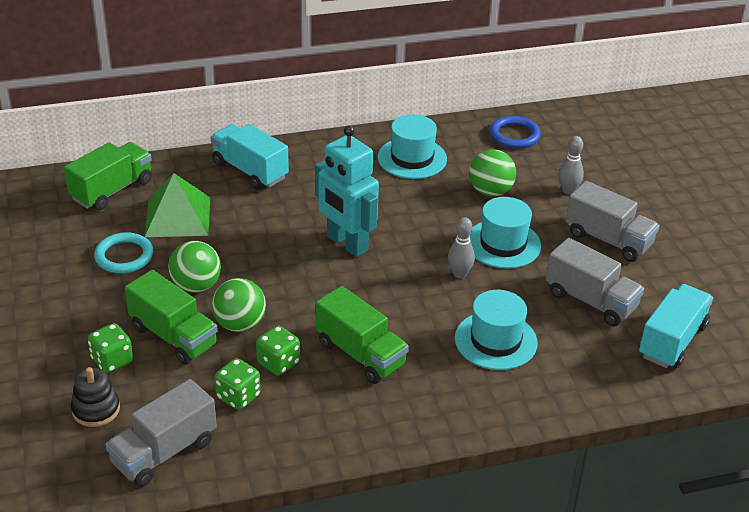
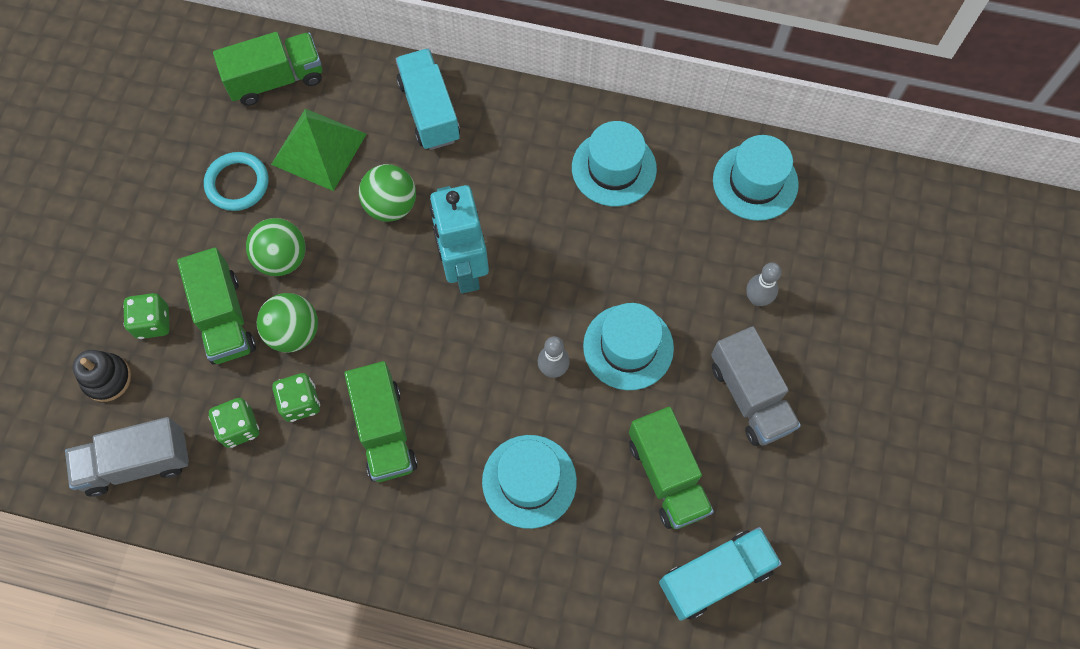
camera: 30 degrees right, 30 degrees up
(490, 191) = (667, 260): green ball -> green ball (391, 205)
(514, 135) = (755, 182): blue ring -> turquoise hat
(590, 301) = (667, 476): grey truck -> green truck

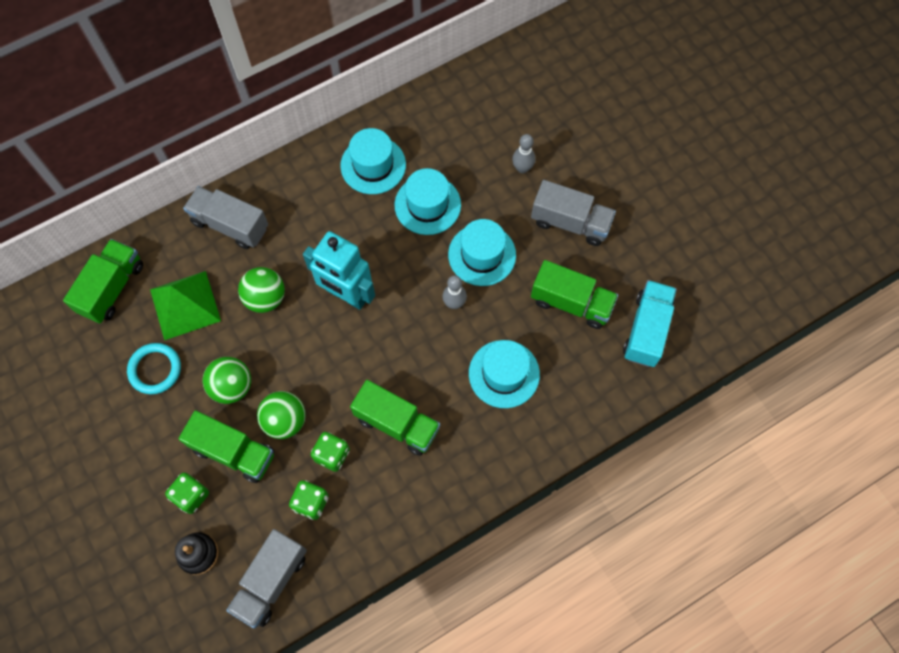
camera: 45 degrees left, 0 degrees up
(429, 111) = (230, 225): turquoise truck -> grey truck
(755, 182) = (457, 106): turquoise hat -> turquoise hat (427, 205)

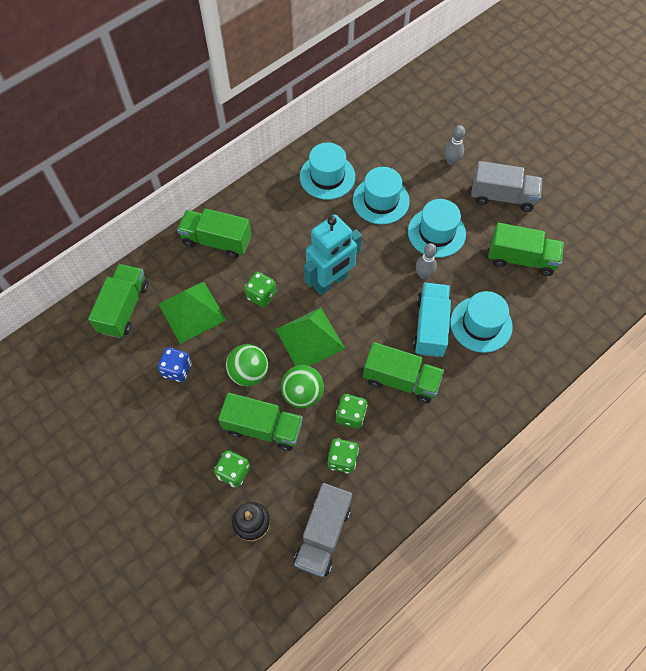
camera: 10 degrees left, 5 degrees down
(155, 369) = (177, 370): turquoise ring -> blue dice
(230, 225) = (217, 241): grey truck -> green truck
(265, 298) = (261, 295): green ball -> green dice
(308, 358) = (310, 338): none -> green pyramid
(347, 295) = (331, 282): turquoise robot -> turquoise robot turned 60 degrees counterclockwise
(646, 330) = (589, 270): turquoise truck -> turquoise truck (430, 327)

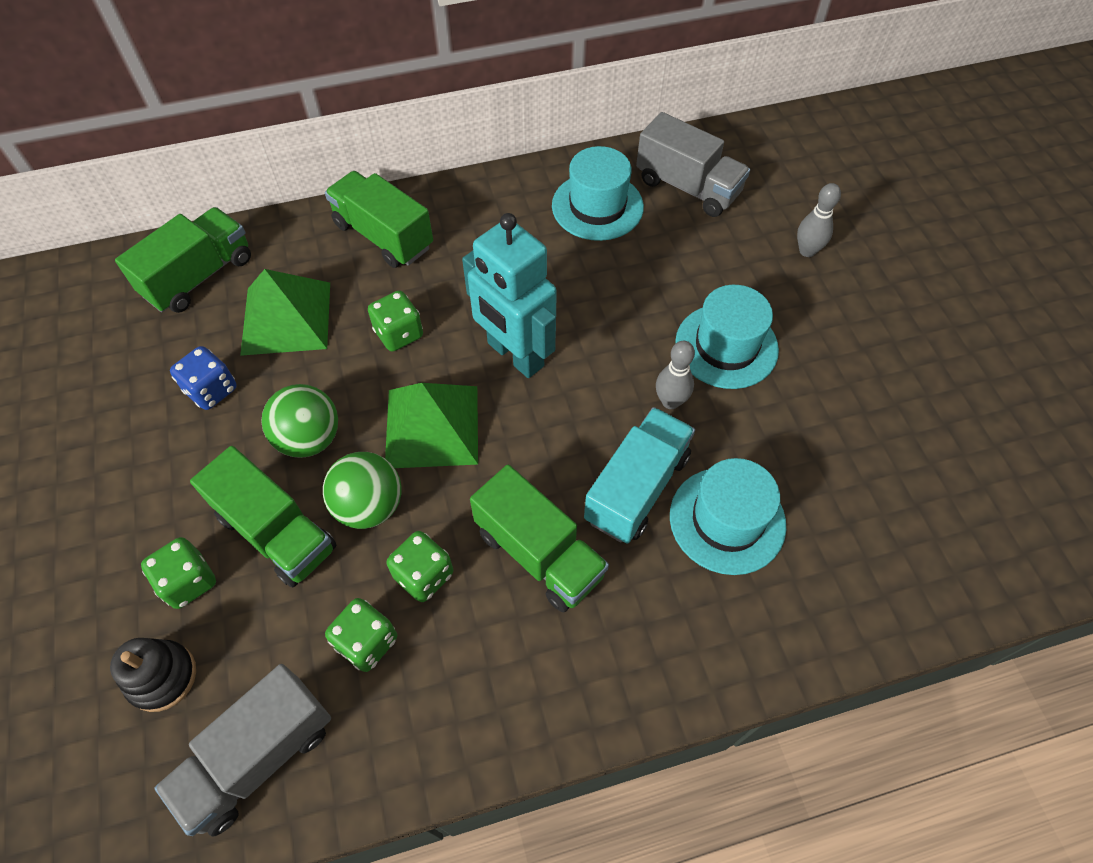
camera: 25 degrees right, 5 degrees down
(331, 282) = (515, 355): turquoise robot -> turquoise robot turned 60 degrees clockwise
(381, 200) = (661, 267): turquoise hat -> none
(502, 197) = (868, 332): grey truck -> grey truck (687, 187)
(521, 259) = (853, 441): green truck -> none

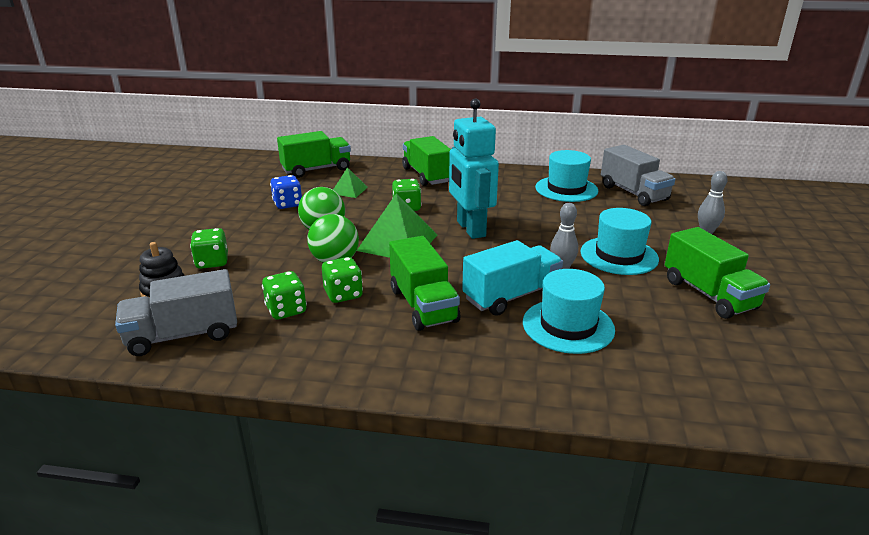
camera: 25 degrees right, 30 degrees down
(276, 532) = (275, 257): green truck -> green truck (709, 294)
(286, 318) = (349, 190): green pyramid -> green pyramid, size x0.54

